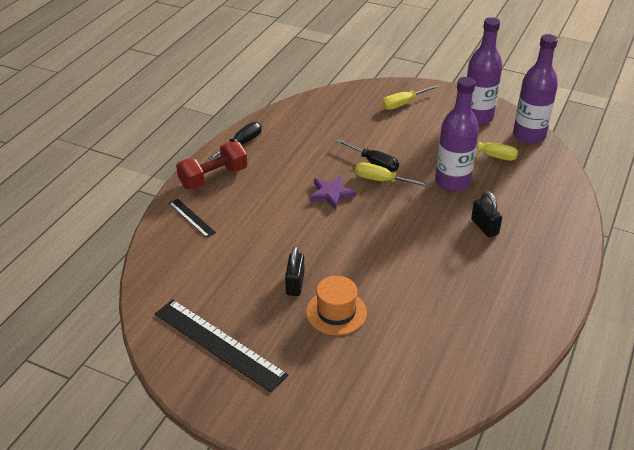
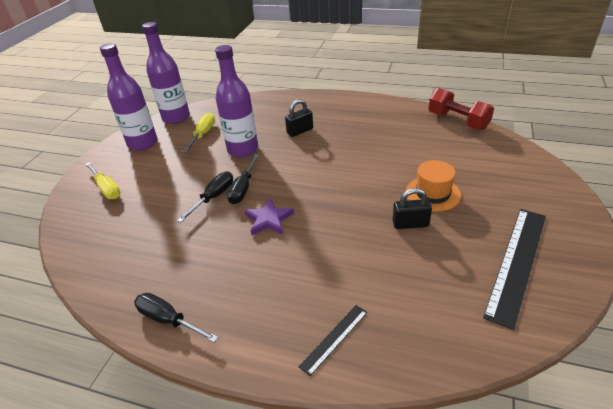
camera: 95 degrees left, 0 degrees up
(213, 178) = (246, 334): red dumbbell -> red dumbbell (458, 121)
(382, 181) = (243, 188): yellow screwdriver -> black screwdriver

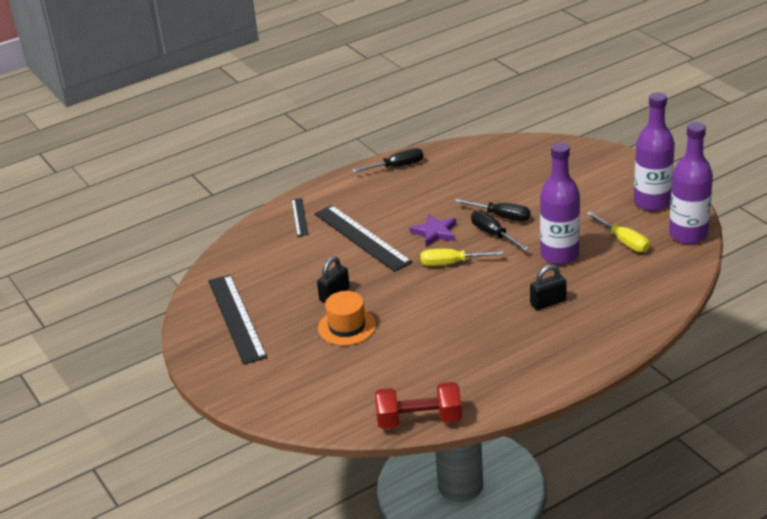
camera: 130 degrees right, 5 degrees down
(106, 188) = (588, 169): yellow screwdriver -> yellow screwdriver (451, 263)
(213, 197) = (501, 216): black screwdriver -> black screwdriver turned 45 degrees counterclockwise
(300, 131) = (548, 302): black padlock -> black padlock turned 60 degrees clockwise
(320, 260) = (362, 237): none -> black ruler

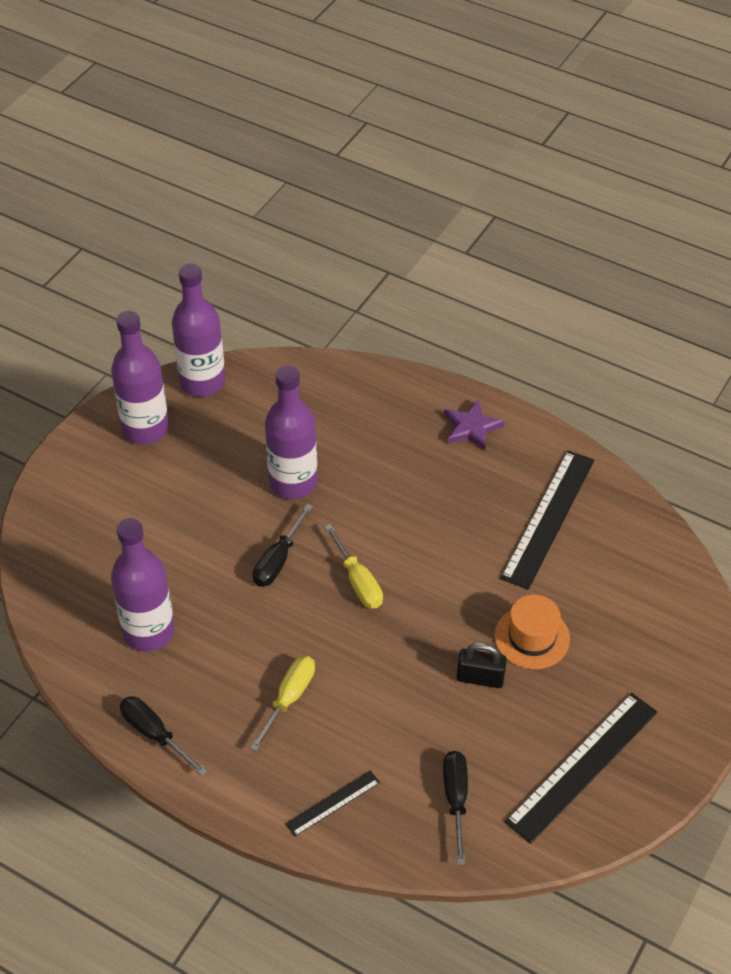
camera: 120 degrees left, 15 degrees up
(362, 237) = (348, 701): black ruler -> black ruler (548, 518)
(419, 420) = (636, 509): red dumbbell -> none
(435, 232) = (300, 623): purple star -> purple star (471, 428)
(471, 176) = (148, 632): none -> purple bottle
(501, 216) = (235, 565): black screwdriver -> black screwdriver (456, 800)
(548, 302) = (388, 466): black padlock -> none
(623, 241) = (239, 433): yellow screwdriver -> yellow screwdriver (289, 699)

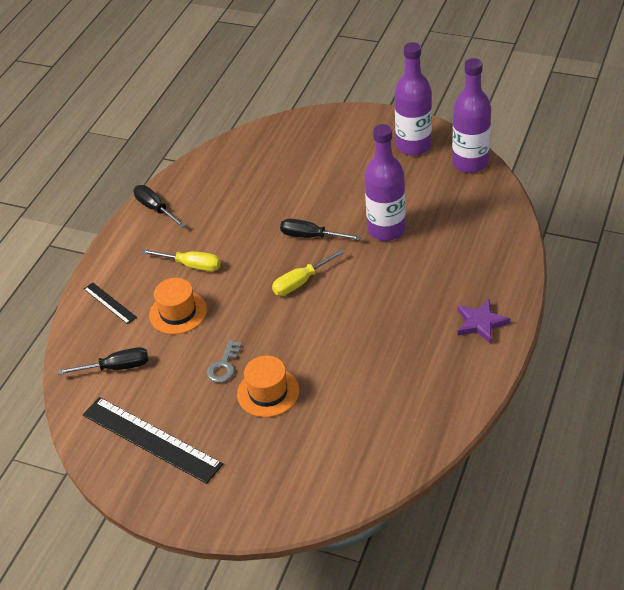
camera: 85 degrees right, 5 degrees down
(148, 632) = (235, 188): purple bottle -> none
(155, 734) = (155, 209): black screwdriver -> black screwdriver turned 75 degrees counterclockwise
(374, 721) = (178, 312): none -> orange hat
(480, 678) = (224, 366): black padlock -> grey key
(548, 518) = (395, 387): black ruler -> none

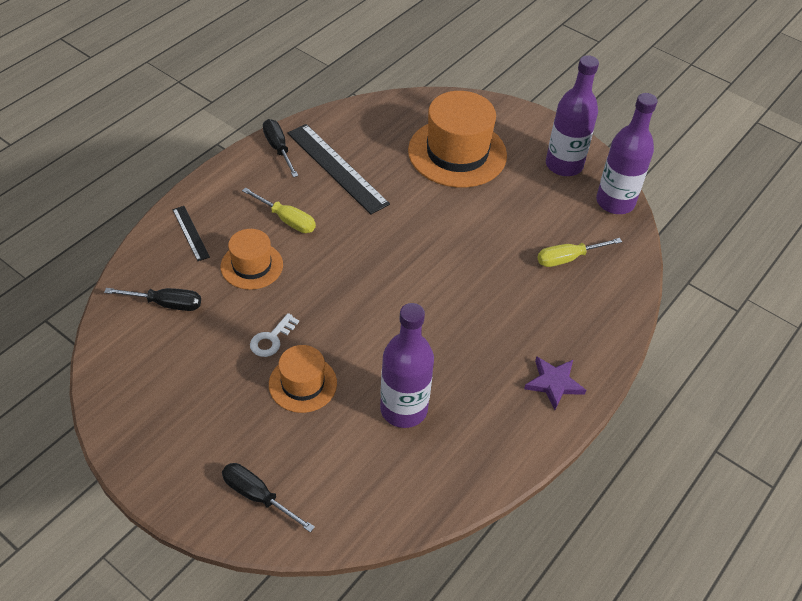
camera: 10 degrees right, 5 degrees up
(151, 439) = (165, 393): black ruler -> black ruler (337, 168)
(224, 366) = (271, 339): grey key -> white key
(301, 282) = (388, 274): yellow screwdriver -> yellow screwdriver (568, 258)
(311, 236) = (418, 228): black screwdriver -> black screwdriver (258, 496)
(316, 164) = (457, 153): none -> orange hat
(386, 230) = (498, 246): purple bottle -> purple bottle (403, 409)

